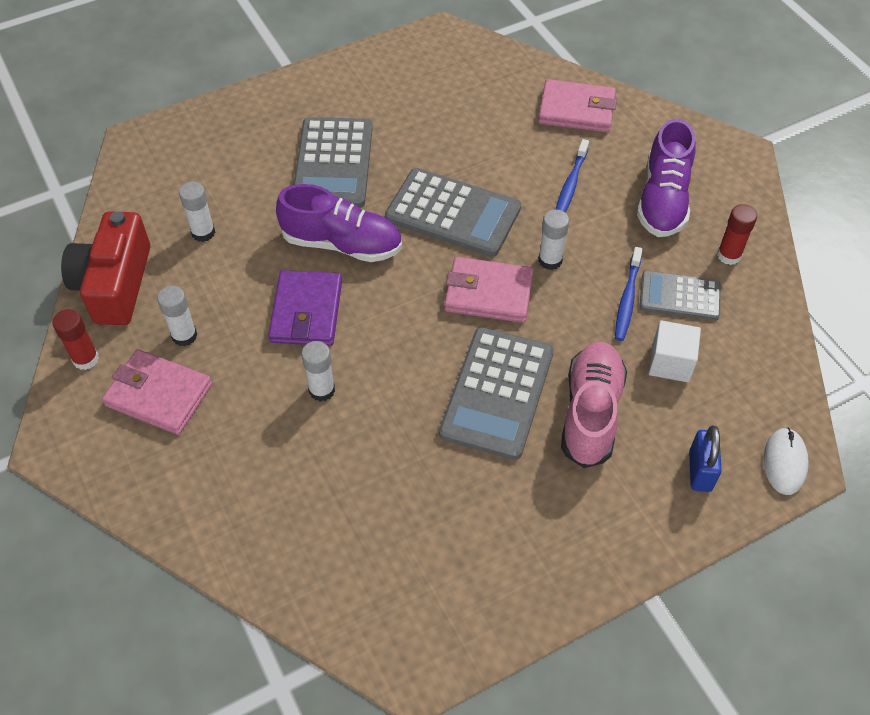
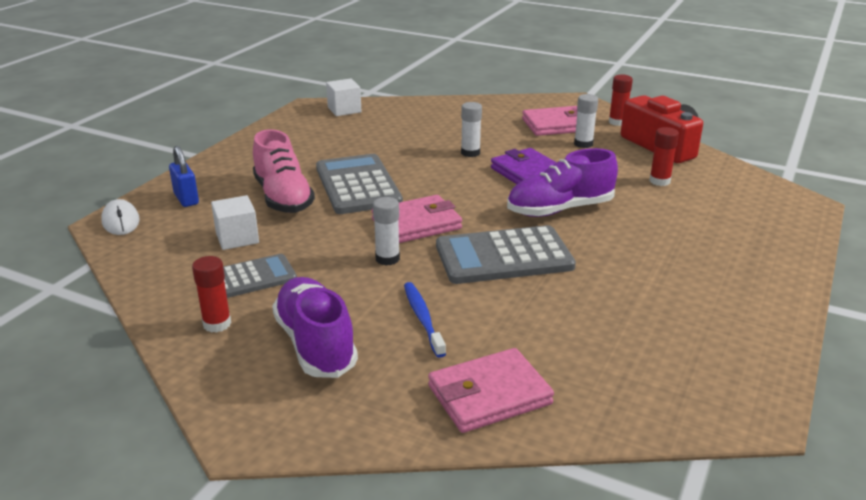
camera: 145 degrees right, 25 degrees down
(203, 233) = (659, 181): white glue stick -> red glue stick
(333, 163) = (647, 249): grey calculator -> none
(376, 619) = (344, 110): none -> white cube
(627, 299) = (299, 260): blue toothbrush -> none

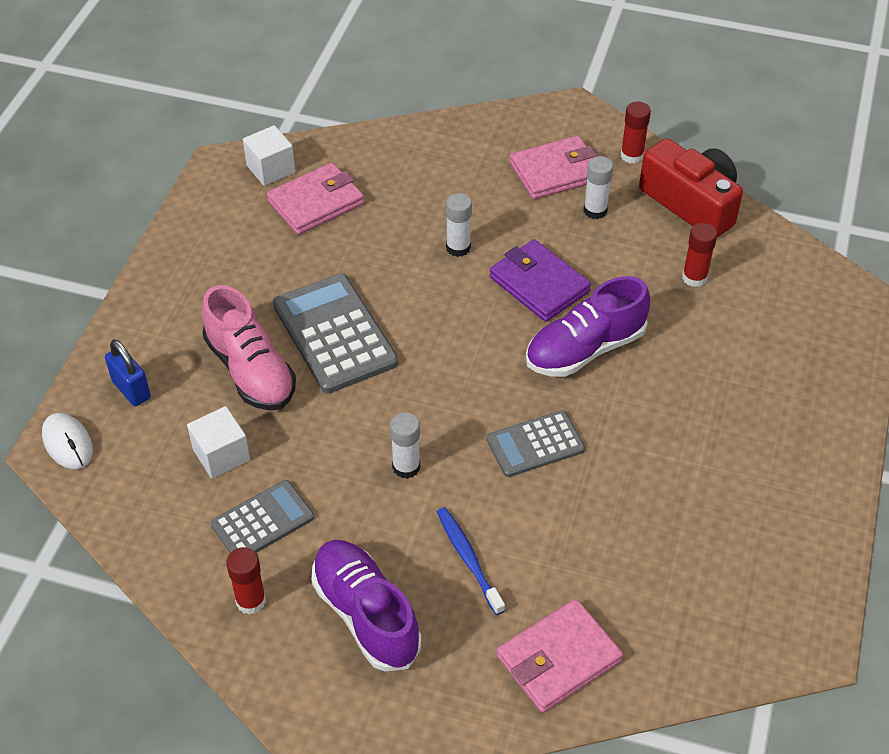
camera: 10 degrees left, 20 degrees up
(416, 224) = (424, 400): pink wallet -> pink wallet (316, 203)
(504, 256) = (535, 444): grey calculator -> grey calculator, size x0.61

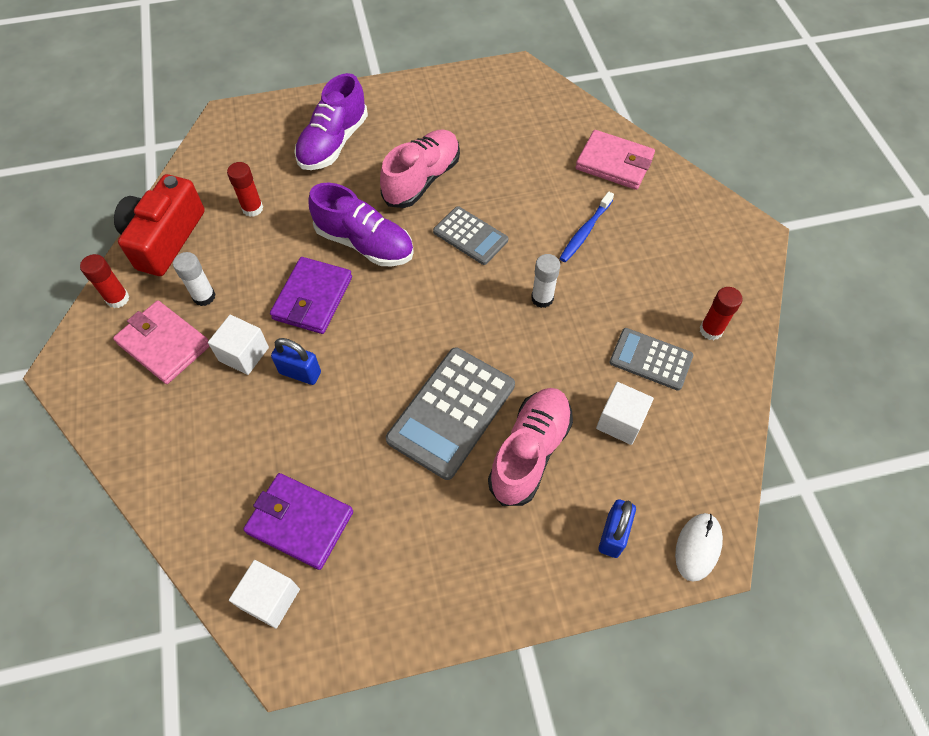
camera: 120 degrees left, 10 degrees up
(316, 203) = (300, 522): pink wallet -> purple wallet
(366, 615) = (666, 264): purple shoe -> purple shoe (333, 143)
(458, 248) = (300, 373): white glue stick -> blue padlock
(507, 218) = (244, 354): none -> white cube
(652, 438) = (422, 179): none -> pink shoe

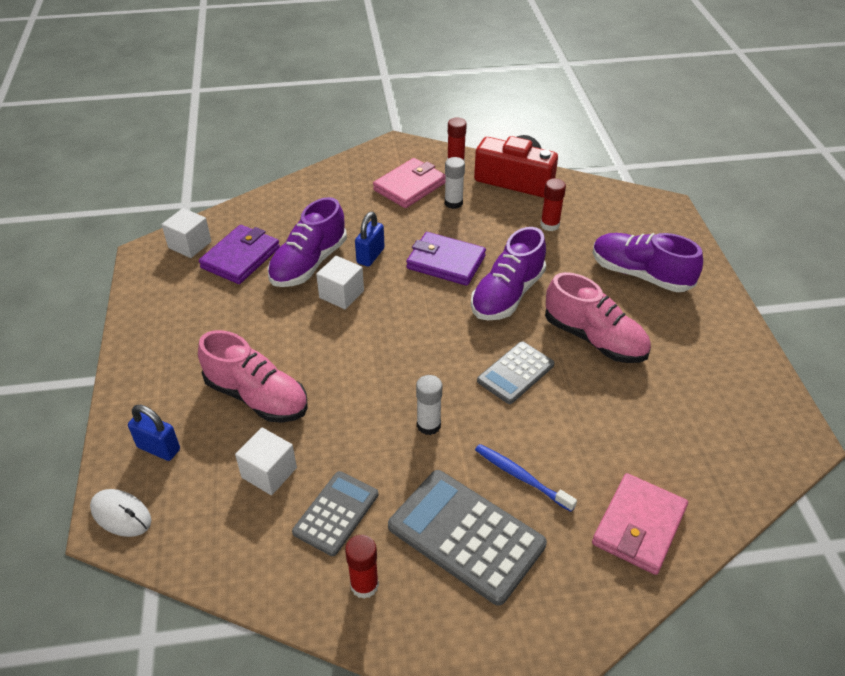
camera: 95 degrees right, 15 degrees down
(244, 354) = (394, 225): white cube -> white cube (341, 294)
(313, 438) = (308, 264): none -> purple shoe
(451, 412) = (311, 346): grey calculator -> grey calculator (466, 536)

